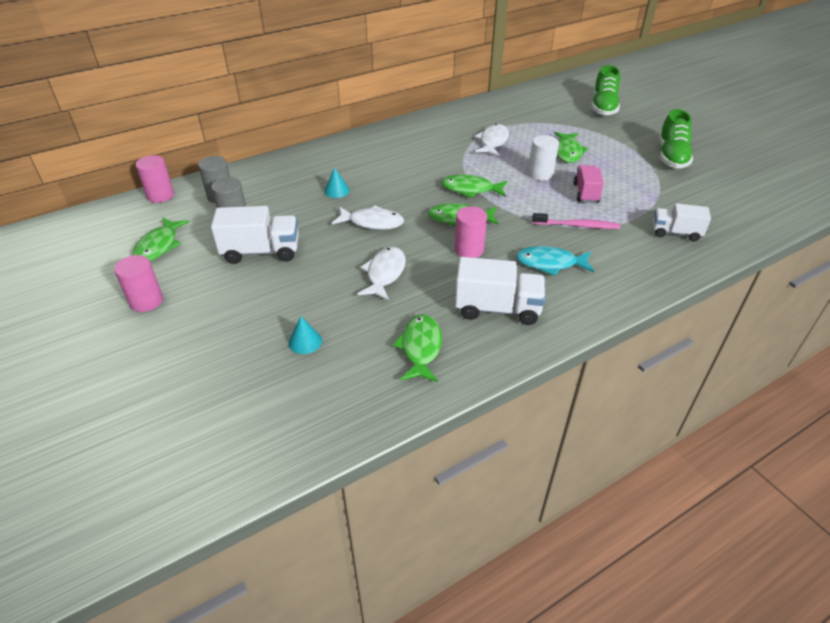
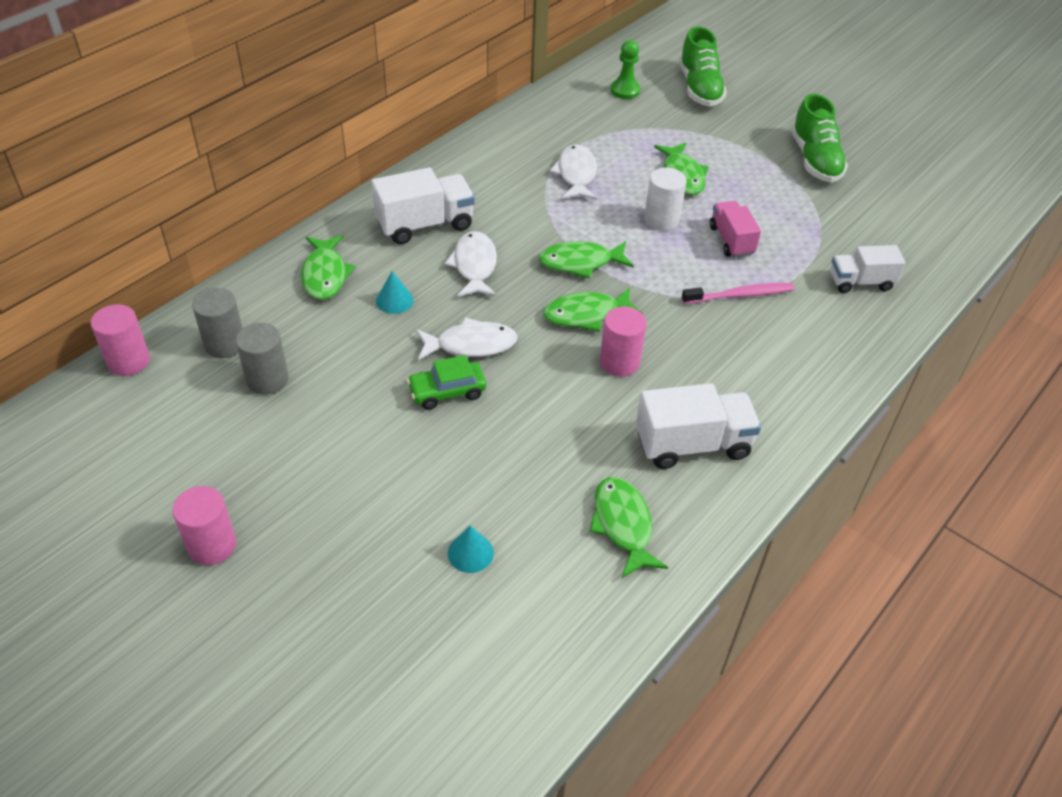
camera: 20 degrees left, 5 degrees up
(159, 246) = (177, 450): green fish -> green fish (325, 275)
(261, 252) = (337, 426): white truck -> white truck (425, 225)
(342, 245) = (447, 391): none -> green car
(385, 273) = (526, 424): white fish -> white fish (474, 266)
(550, 102) = (625, 90): none -> green pawn
(550, 263) = (729, 361): turquoise fish -> none

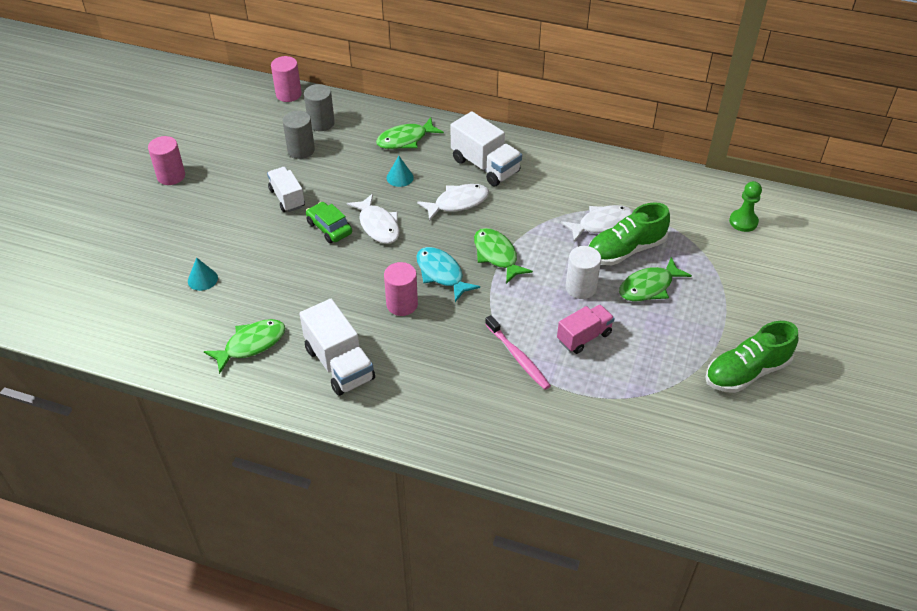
camera: 70 degrees right, 0 degrees up
(586, 314) = (441, 274): green fish -> turquoise fish
(699, 88) = (791, 268): green shoe -> green shoe (625, 250)
(860, 282) = (586, 436): white truck -> white truck (287, 198)

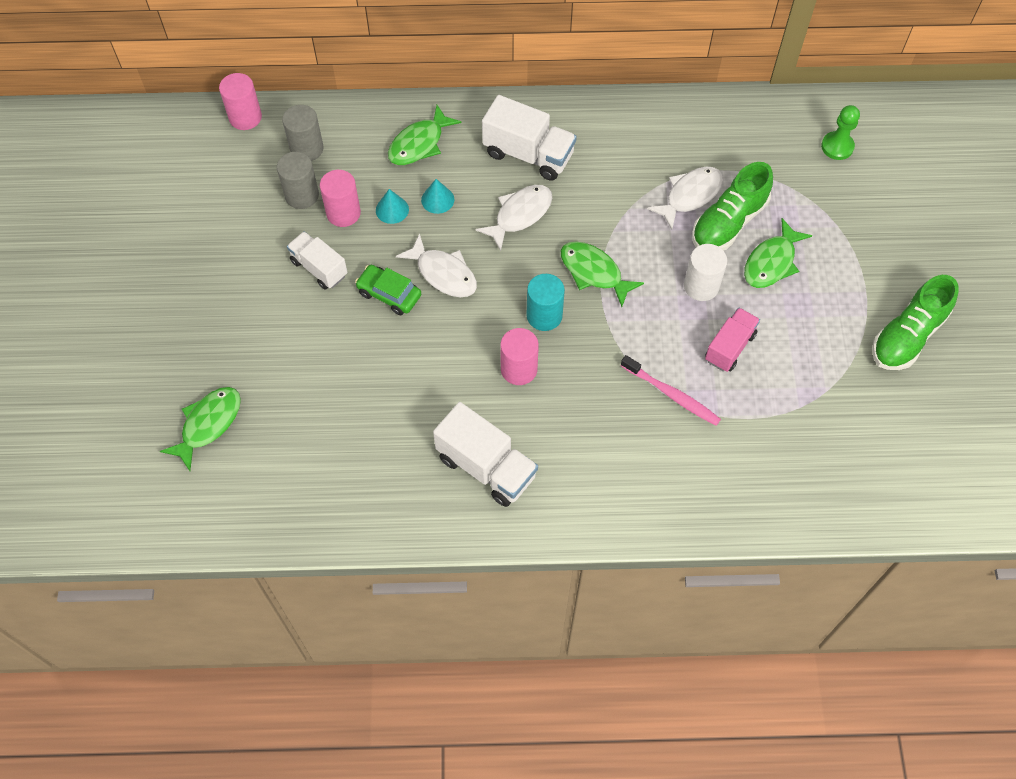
camera: 20 degrees left, 15 degrees up
(171, 176) = (161, 279): pink cylinder -> pink cylinder (343, 213)
(202, 279) = (276, 409): turquoise cone -> turquoise cone (392, 209)
(251, 344) = (376, 475): green fish -> green fish (208, 424)
(441, 274) = (544, 315): turquoise fish -> turquoise cylinder

